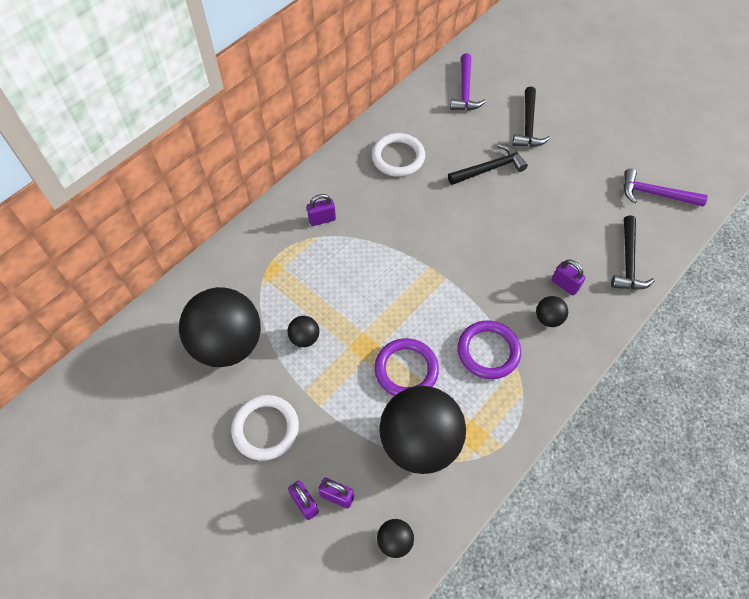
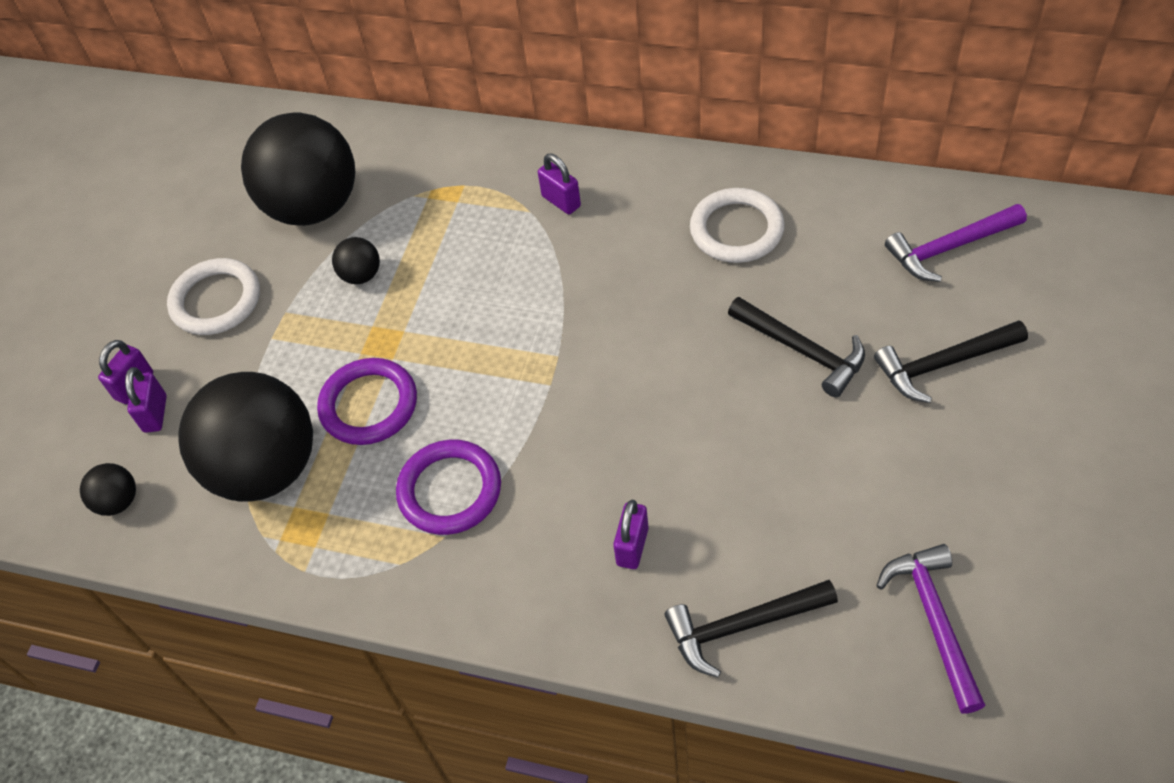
camera: 70 degrees right, 5 degrees down
(548, 318) = (553, 547): black ball -> none

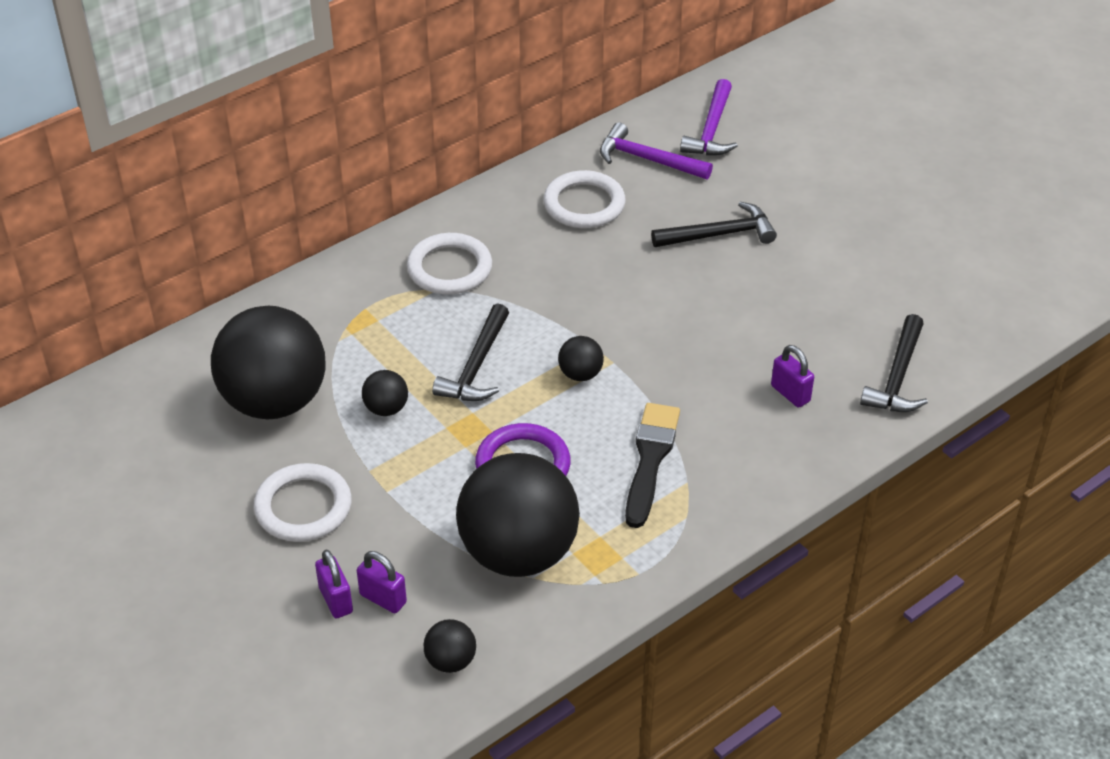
camera: 60 degrees left, 10 degrees down
(450, 490) = (650, 459): purple ring -> black brush
(513, 371) = (580, 374): none -> black ball
(561, 201) = (449, 268): purple padlock -> white ring
(934, 620) = (968, 297): purple hammer -> purple hammer (647, 160)
(943, 364) = (796, 186): black hammer -> black hammer (476, 366)

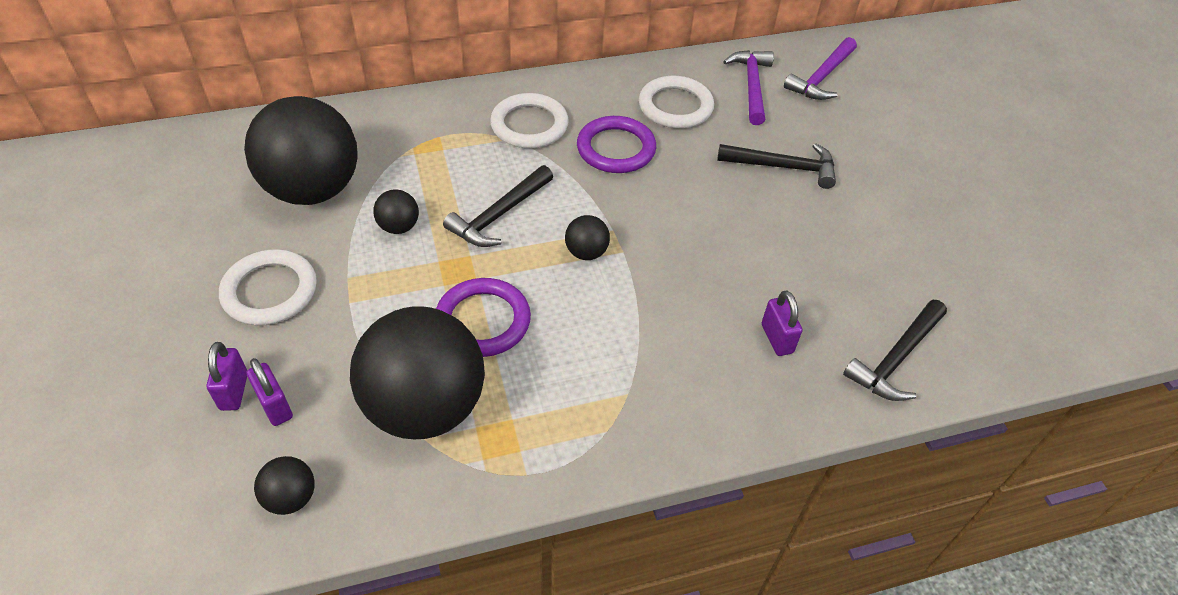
camera: 20 degrees right, 5 degrees up
(550, 266) = (616, 149): none -> purple ring
(647, 160) = (751, 86): purple hammer -> purple hammer turned 45 degrees clockwise
(650, 459) = (604, 357): black brush -> none

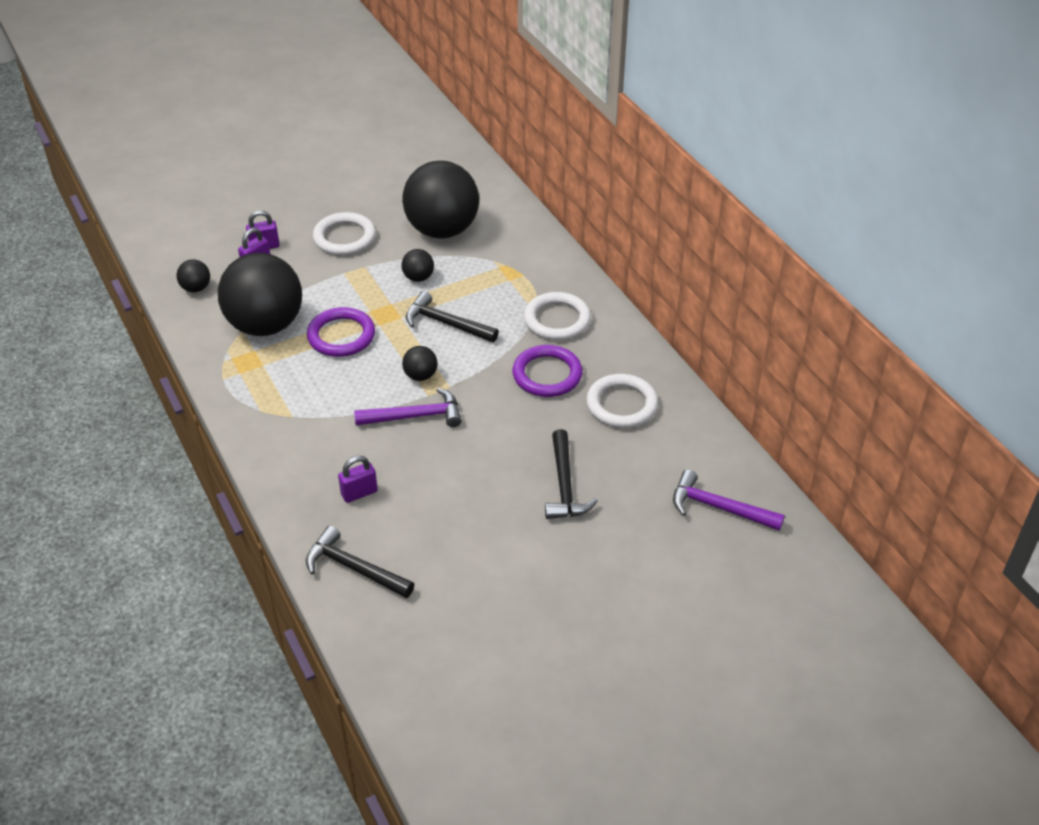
camera: 80 degrees right, 5 degrees down
(751, 86) = (678, 454): purple hammer -> purple hammer (415, 416)

